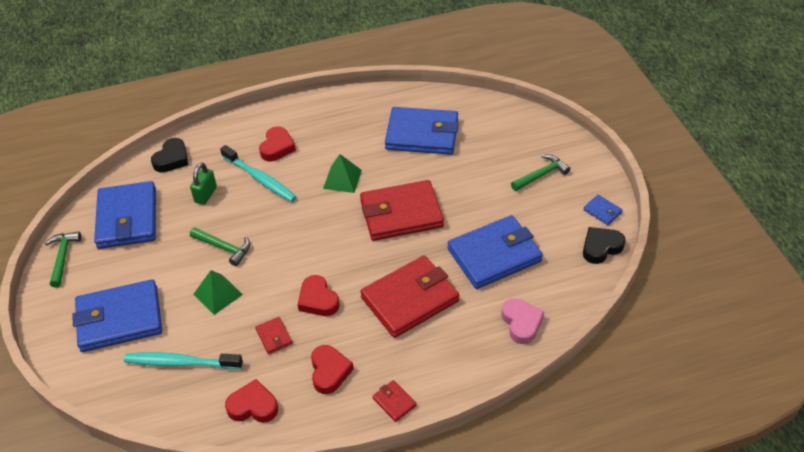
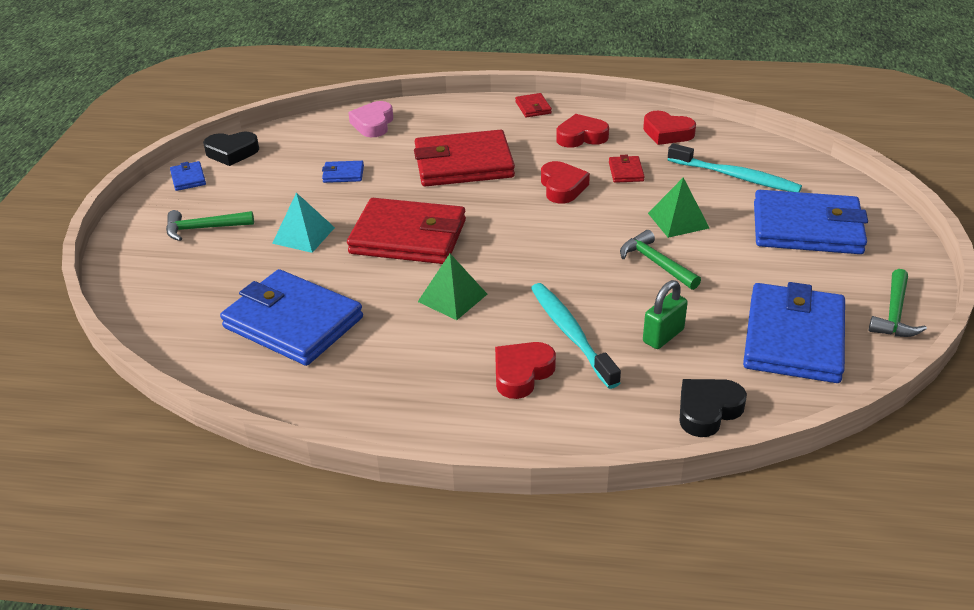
camera: 155 degrees left, 10 degrees down
(329, 371) = (581, 137): red heart -> red heart turned 60 degrees clockwise
(471, 192) = (303, 235): none -> turquoise pyramid
(494, 255) = (343, 174): blue wallet -> blue wallet, size x0.42

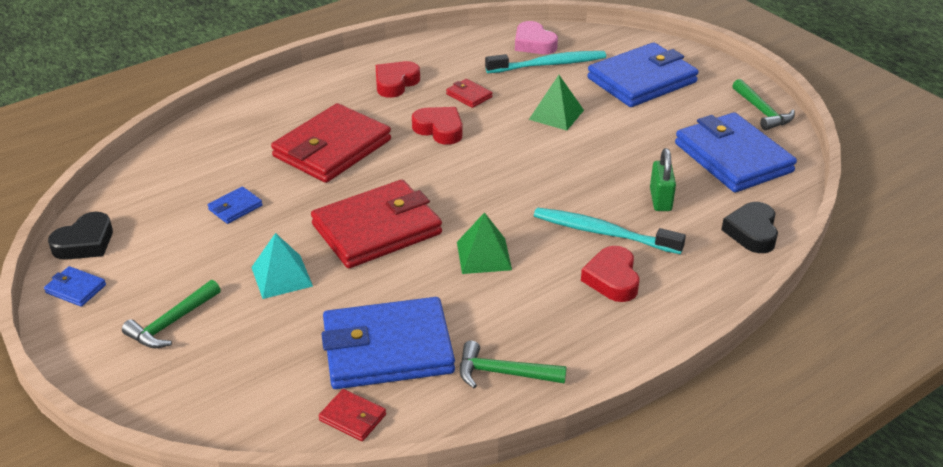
camera: 45 degrees left, 0 degrees up
(373, 124) = (194, 151): pink heart -> pink heart (534, 43)
(533, 107) = (320, 76): red wallet -> red wallet (352, 417)
(656, 263) = (586, 153): green hammer -> green hammer (503, 373)
(667, 133) = (456, 52): red heart -> none

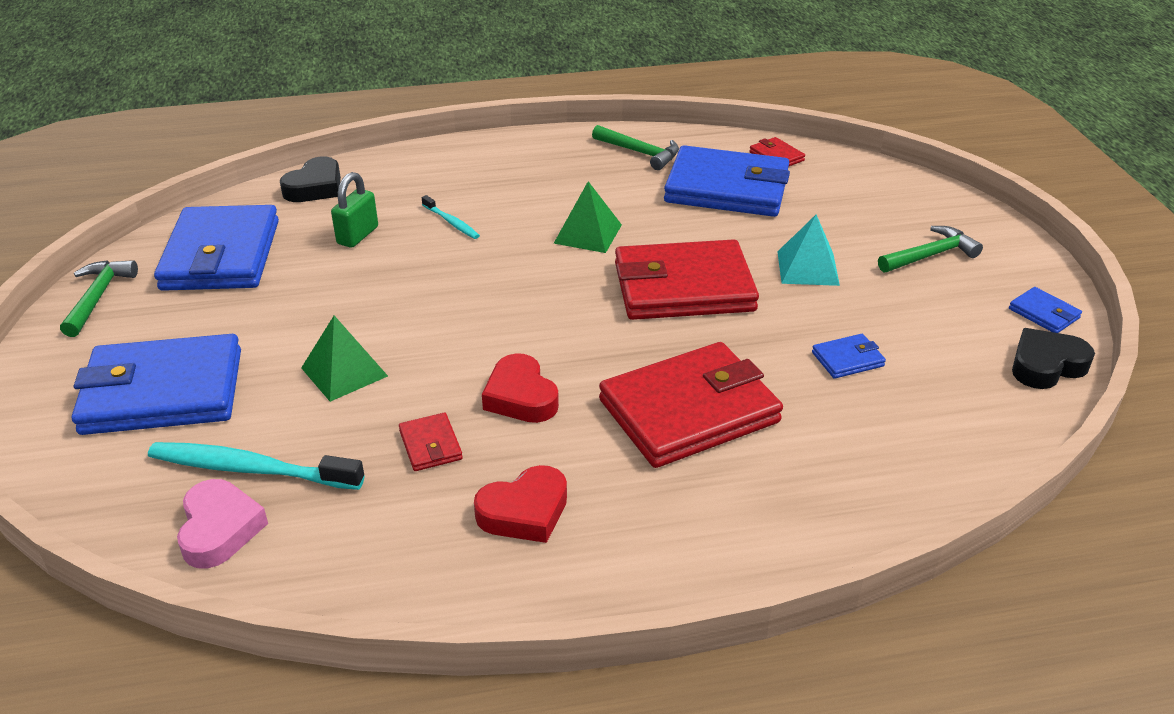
camera: 155 degrees left, 0 degrees up
(603, 233) = (451, 222): turquoise toothbrush -> turquoise toothbrush, size x0.51
(612, 279) = (487, 186): red heart -> none

